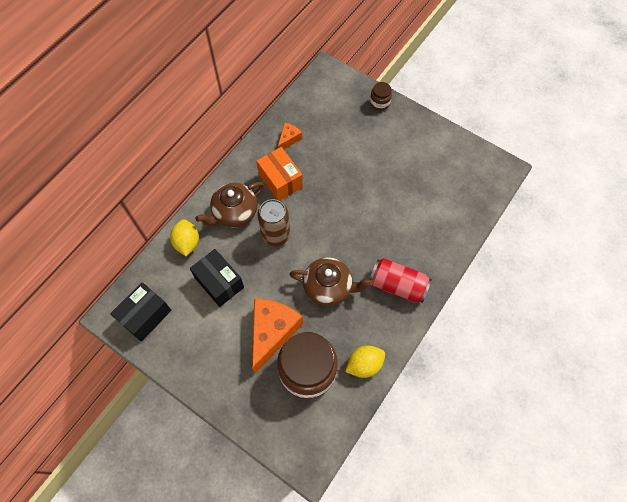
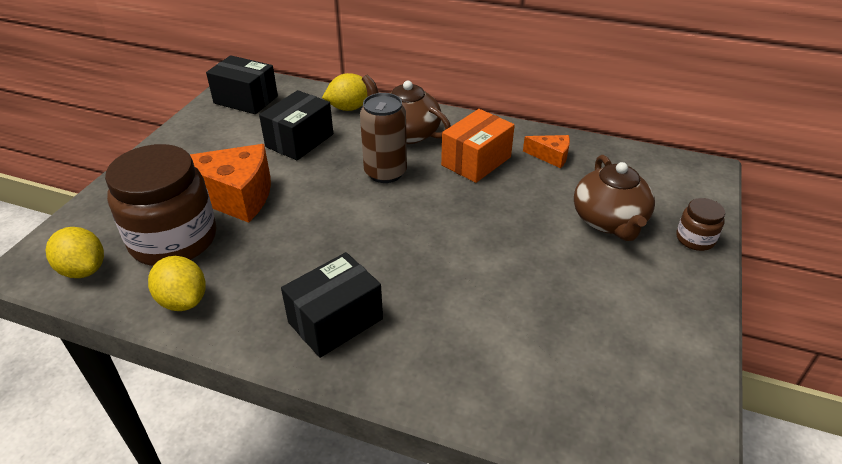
camera: 75 degrees right, 25 degrees down
(322, 427) = (83, 270): none -> yellow lemon
(328, 287) = (314, 238): brown teapot -> brown teapot (609, 221)
(397, 285) = (335, 321): red can -> black box

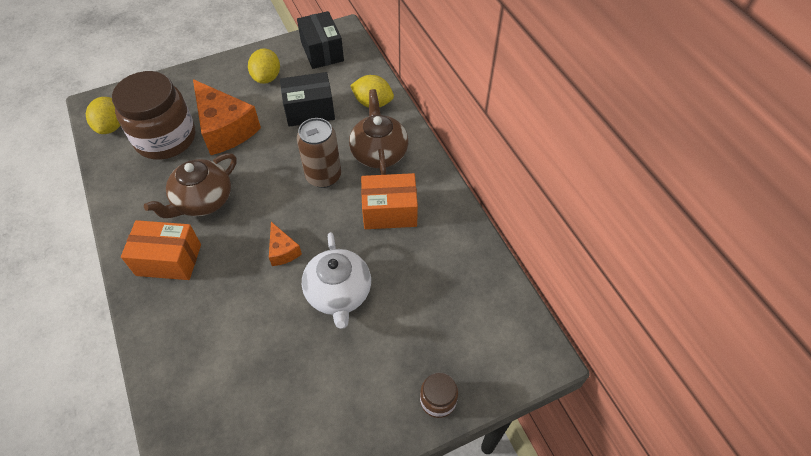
camera: 45 degrees right, 15 degrees up
(183, 300) = (126, 184): yellow lemon -> yellow lemon (267, 77)
(335, 321) = (169, 260): black box -> orange box
(525, 233) = (339, 293): none -> white teapot
(551, 156) = (444, 248): orange cheese -> orange cheese (283, 251)
(609, 221) = (403, 333): brown teapot -> brown teapot (203, 201)

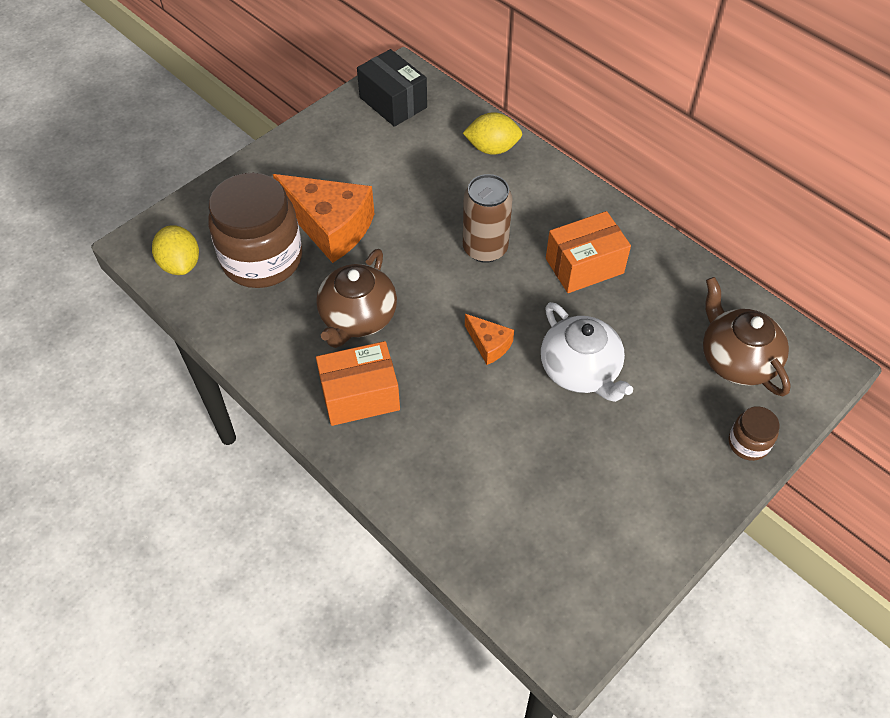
camera: 20 degrees left, 0 degrees up
(267, 77) = (343, 152): yellow lemon -> none
(309, 110) = (421, 177): black box -> none
(379, 152) = (533, 203): brown teapot -> brown teapot (736, 359)

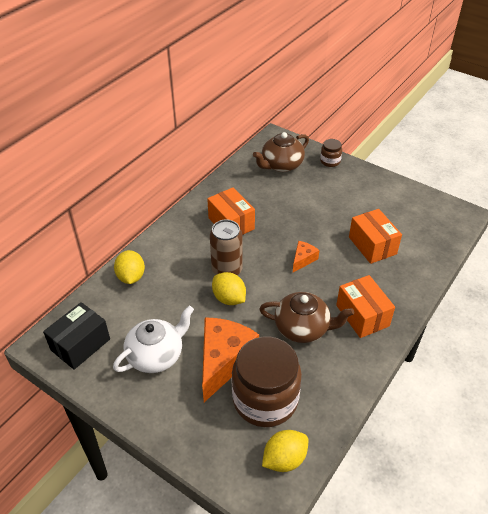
camera: 100 degrees left, 10 degrees down
(431, 244) = (229, 298): none -> yellow lemon
(504, 451) = (372, 245): none -> orange box
(580, 370) = (308, 220): white teapot -> white teapot (156, 355)

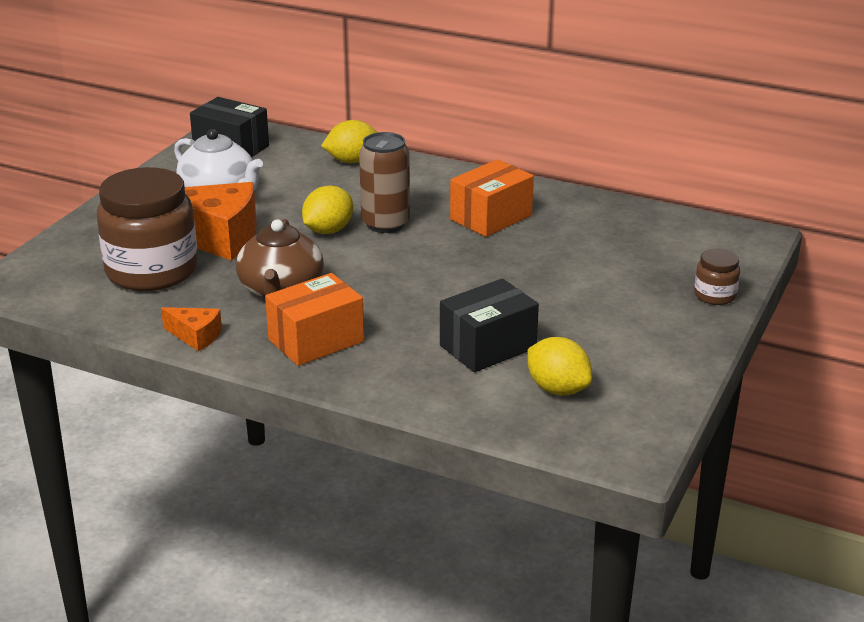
camera: 80 degrees right, 15 degrees down
(281, 165) = (670, 248): brown teapot -> none
(284, 459) = (61, 290): yellow lemon -> yellow lemon (557, 389)
(303, 259) = (428, 283): orange cheese -> orange cheese (196, 336)
(372, 245) = (488, 347): orange box -> black box

